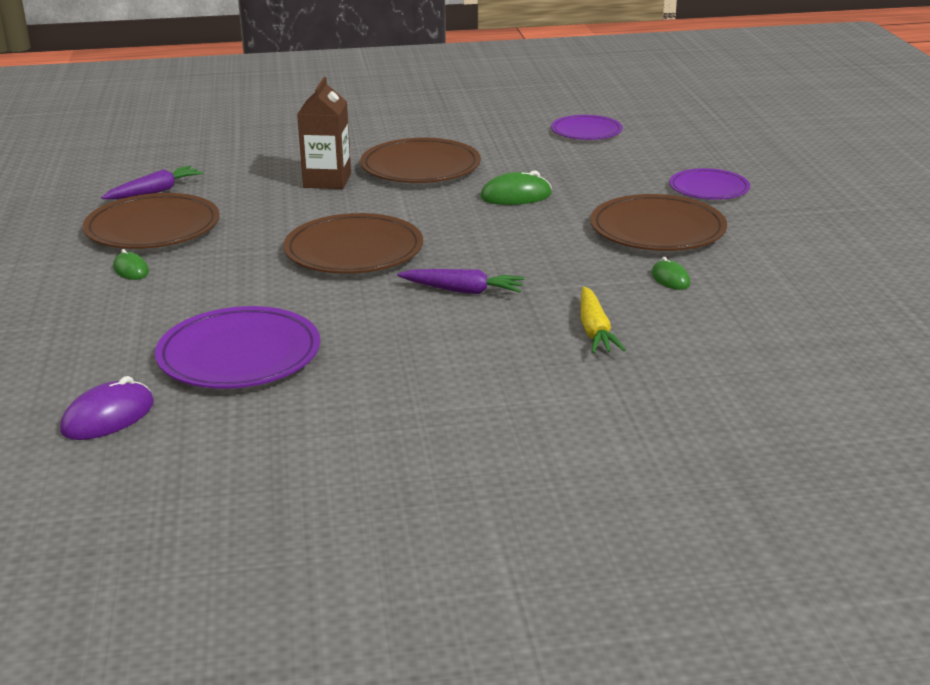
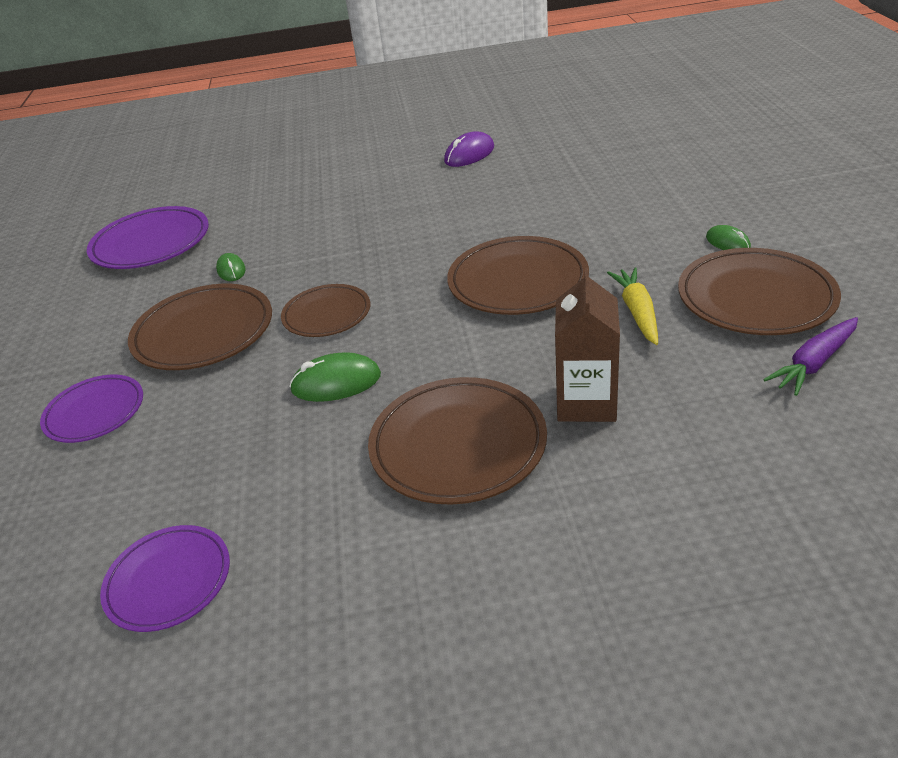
camera: 175 degrees left, 10 degrees up
(108, 417) = (638, 139): purple mouse -> purple mouse (469, 154)
(239, 355) = (577, 179): purple plate -> purple plate (151, 243)
(463, 290) = (412, 244): purple carrot -> none
(541, 236) = (327, 314): none -> brown plate
(595, 330) = (317, 218): yellow carrot -> yellow carrot (637, 312)

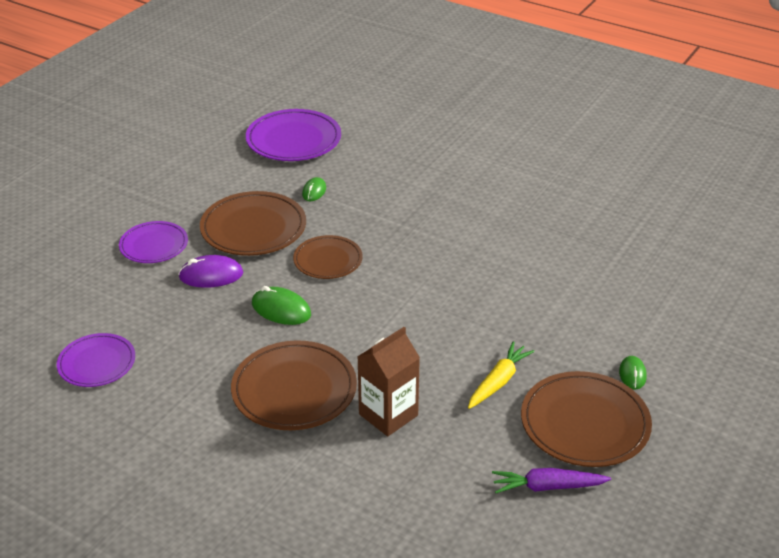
camera: 35 degrees right, 0 degrees up
(469, 154) = (570, 187): purple mouse -> purple mouse (211, 275)
(518, 281) = (461, 311): brown plate -> none

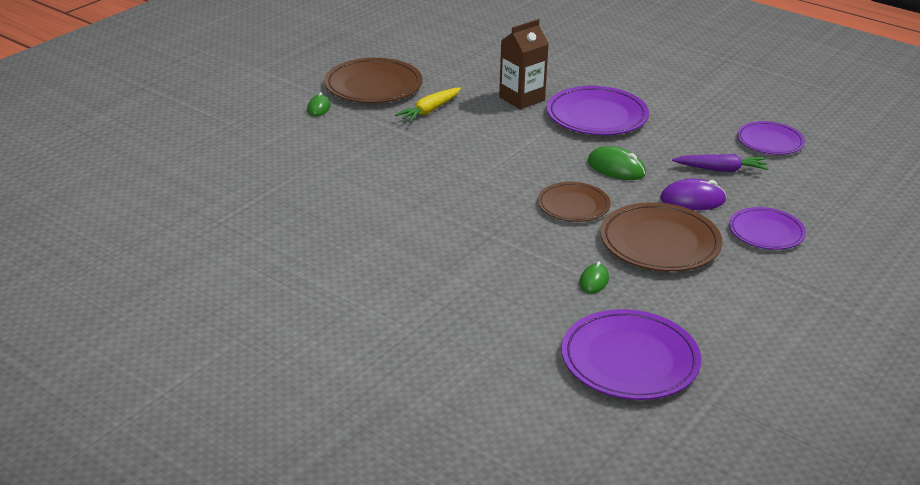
camera: 175 degrees left, 5 degrees down
(294, 390) = (597, 116): brown plate -> purple plate
(547, 487) = (416, 61): purple carrot -> purple carrot (721, 169)

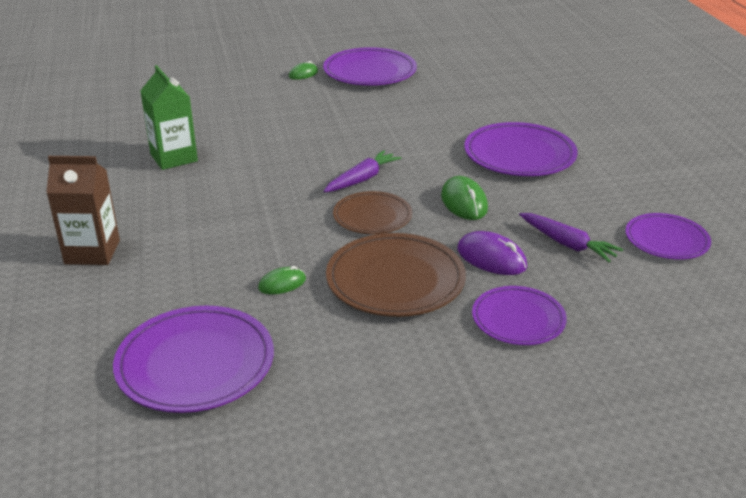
camera: 40 degrees right, 0 degrees up
(340, 226) = (174, 158): none -> green carton
(373, 86) = (370, 72): brown plate -> purple plate
(430, 110) = (382, 103): yellow carrot -> none
(519, 180) = (362, 179): none -> purple carrot
(522, 98) = (474, 119): brown carton -> brown carton (92, 252)

